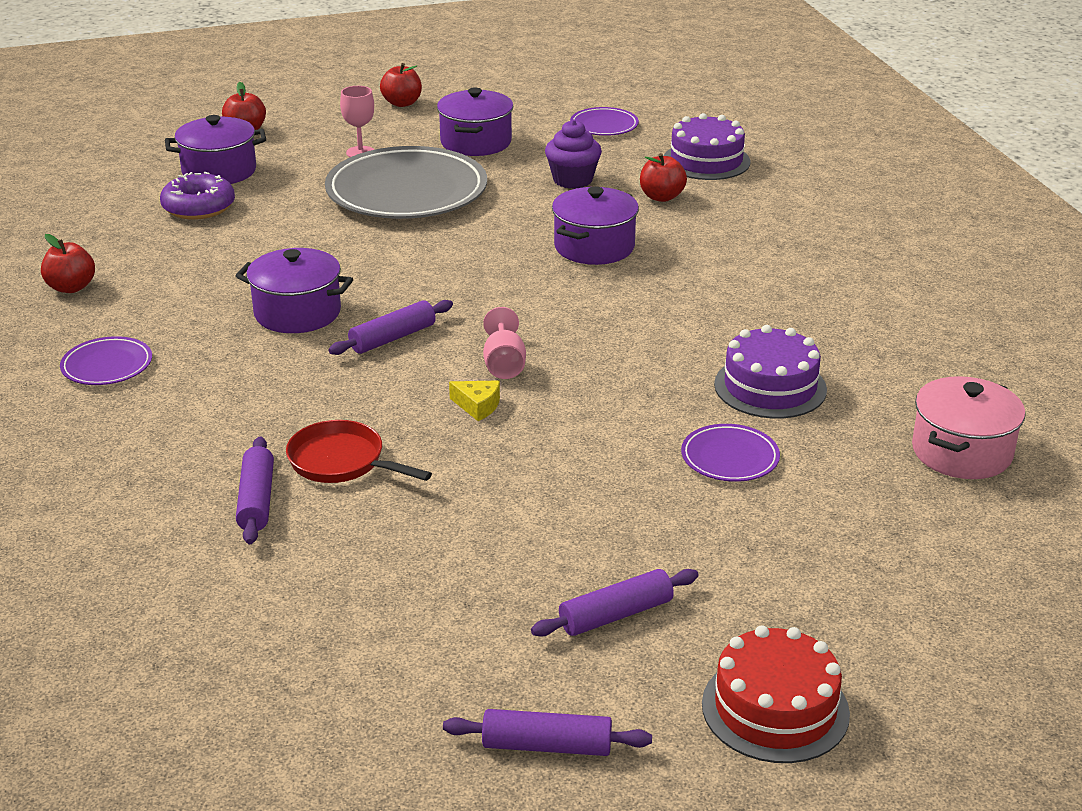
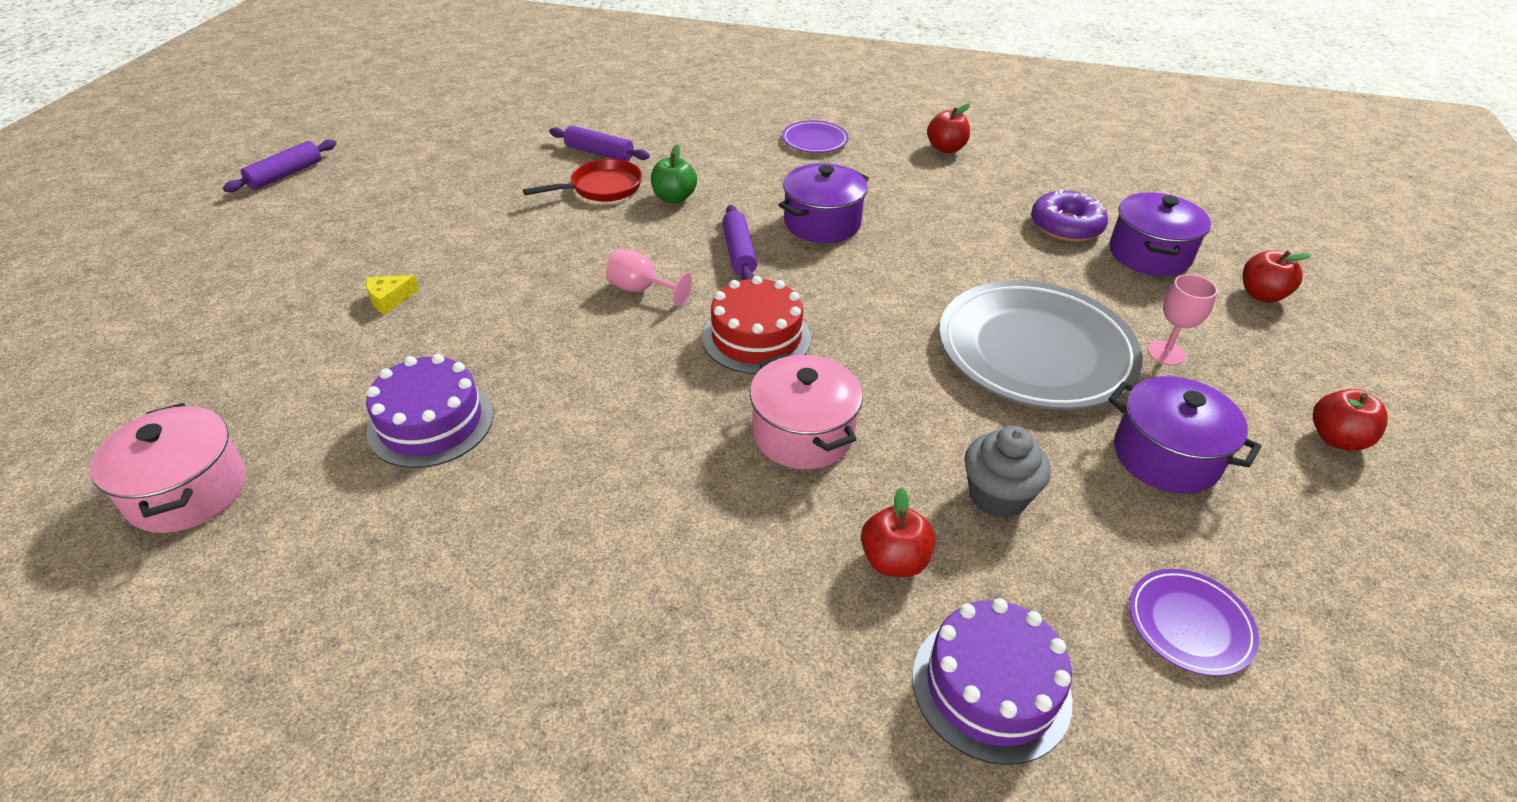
camera: 120 degrees right, 10 degrees up
(322, 407) = (674, 198): none -> green apple
(477, 406) = (599, 258): yellow cheese -> yellow cheese (389, 299)
(572, 180) = (997, 496): purple cupcake -> grey cupcake
(594, 247) = (803, 434): purple pot -> pink pot
(615, 614) = (327, 229): purple rolling pin -> none
(730, 458) = (382, 346): purple plate -> none
(775, 709) = (178, 249): red cake -> red cake (756, 337)

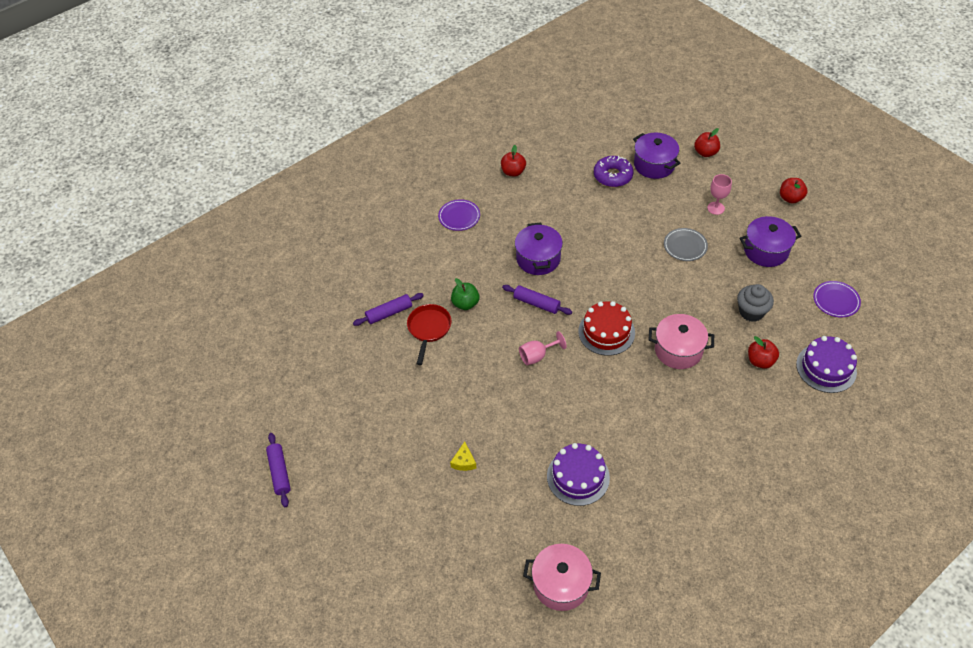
camera: 50 degrees left, 10 degrees up
(1035, 351) = (685, 246): grey plate -> grey plate, size x0.46

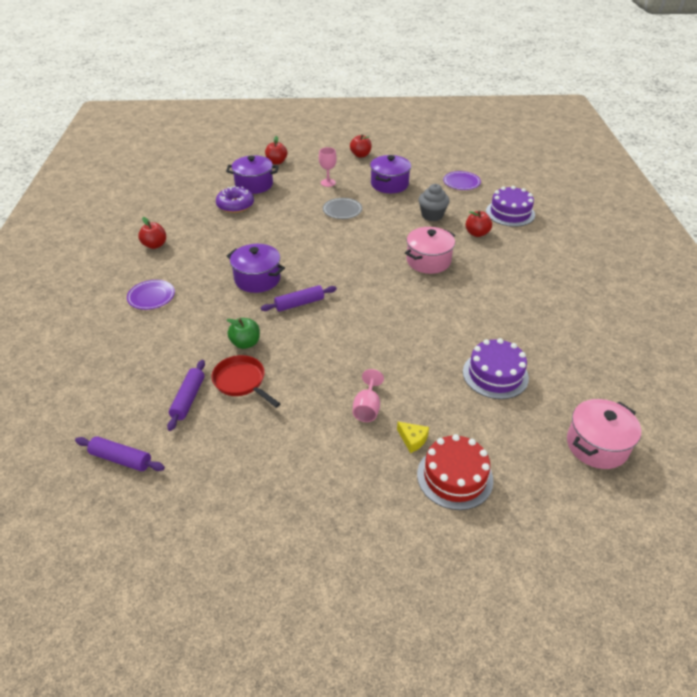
camera: 55 degrees left, 10 degrees down
(280, 472) = (275, 614): purple rolling pin -> purple rolling pin (121, 459)
(537, 356) = (351, 332): pink goblet -> pink goblet (367, 408)
(606, 332) = (372, 284): red cake -> red cake (454, 477)

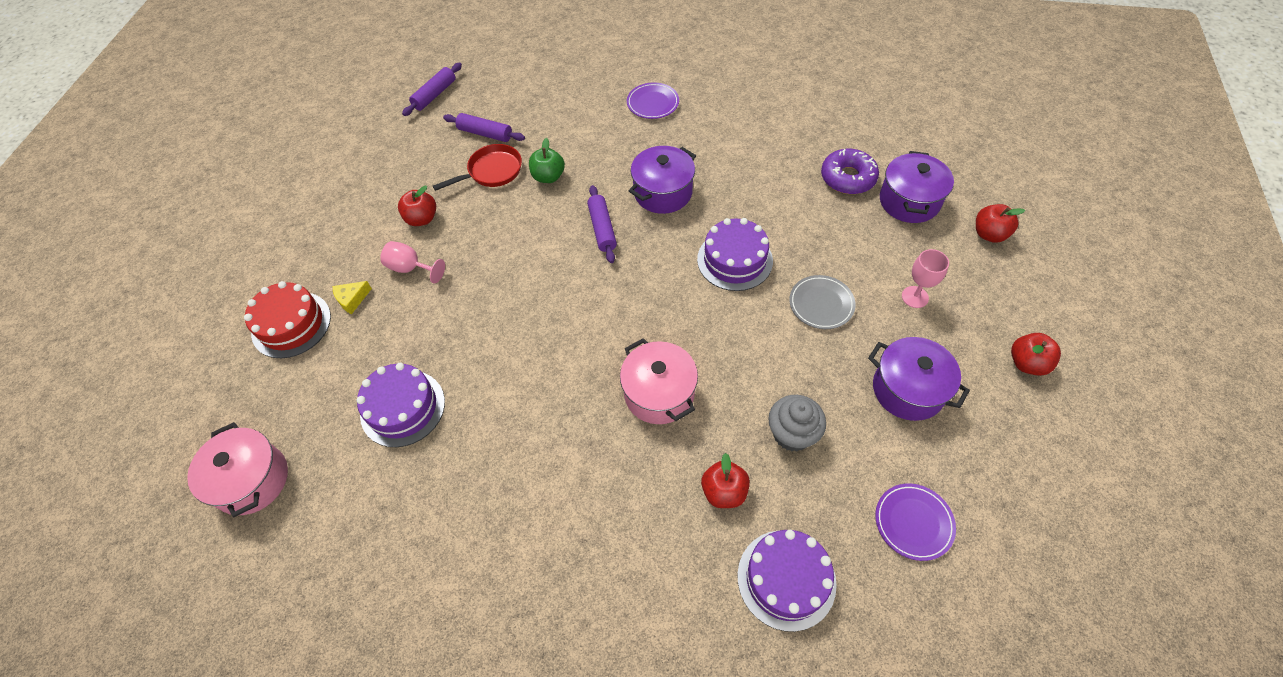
camera: 105 degrees right, 15 degrees up
(155, 245) = (756, 102): red apple -> red apple (422, 219)
(316, 242) = (734, 260): none -> purple cake

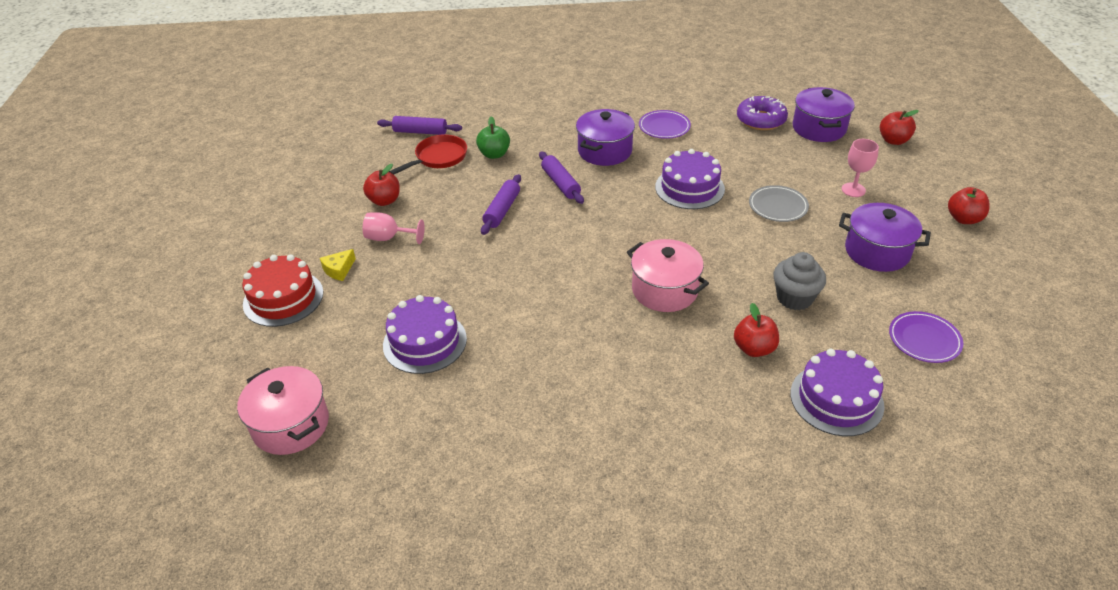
camera: 15 degrees left, 15 degrees down
(435, 95) = (359, 111): purple rolling pin -> purple rolling pin (502, 210)
(652, 103) = (568, 92): purple plate -> purple plate (664, 127)

